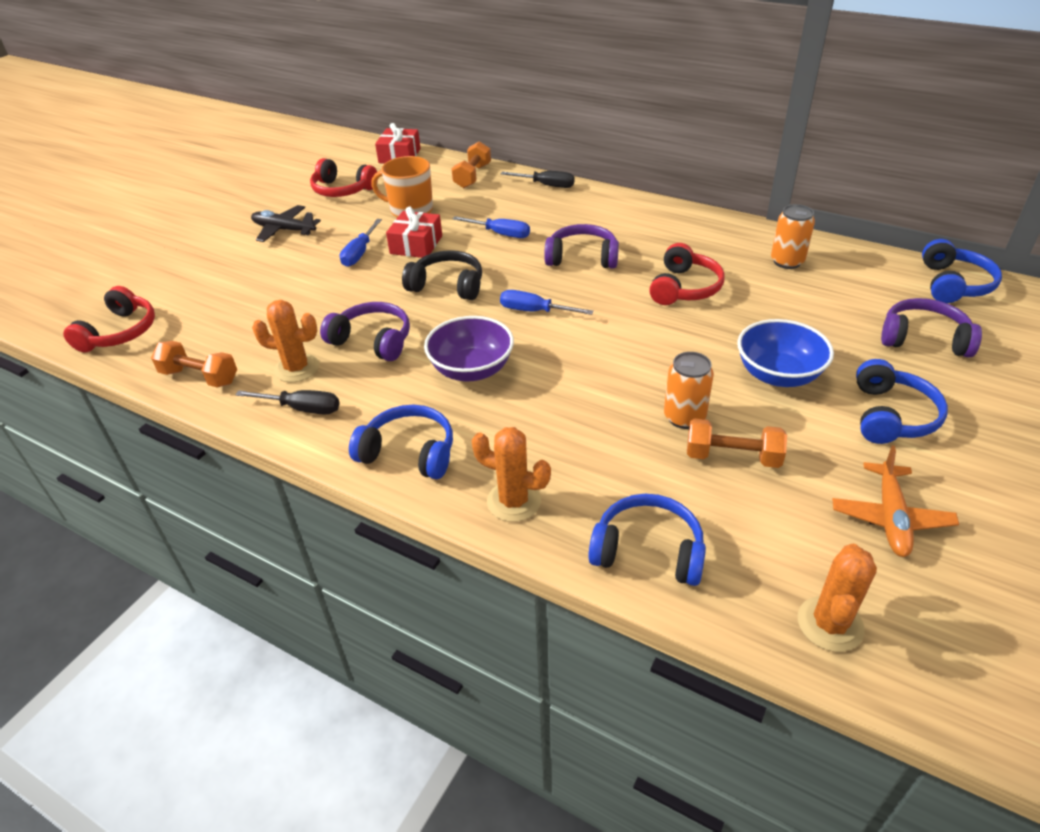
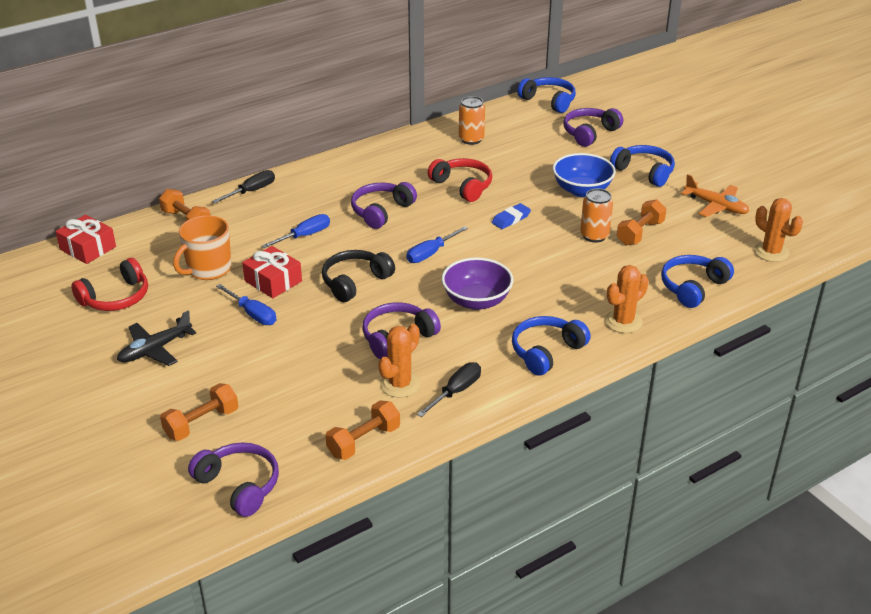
camera: 65 degrees left, 5 degrees down
(120, 332) = (239, 485): red headphones -> purple headphones
(196, 285) = (201, 423): none -> orange dumbbell
(653, 341) = (511, 219): none -> blue eraser

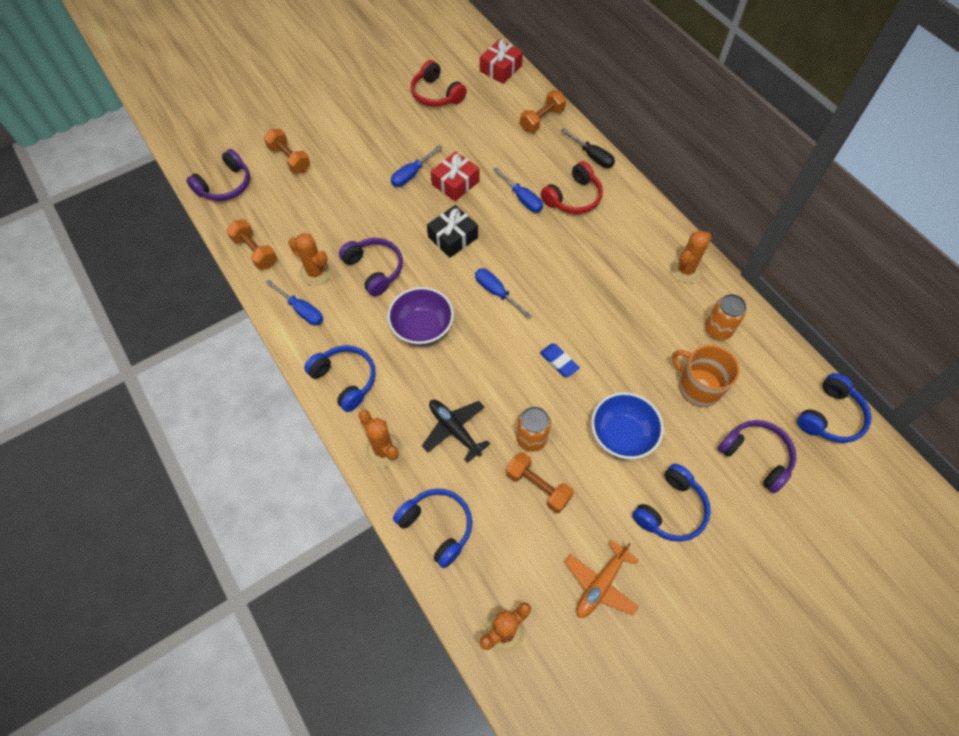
camera: 90 degrees right, 25 degrees up
(155, 349) = (373, 124): black plane -> black plane (454, 430)
(208, 269) = (472, 141): orange mug -> orange mug (698, 387)
(355, 282) = (453, 237): black headphones -> black gift
(381, 211) = (566, 252): purple headphones -> none
(405, 149) = (685, 270): none -> orange cactus
(456, 392) = (302, 310): black screwdriver -> blue screwdriver
(463, 186) = (618, 320): red headphones -> red headphones (573, 198)

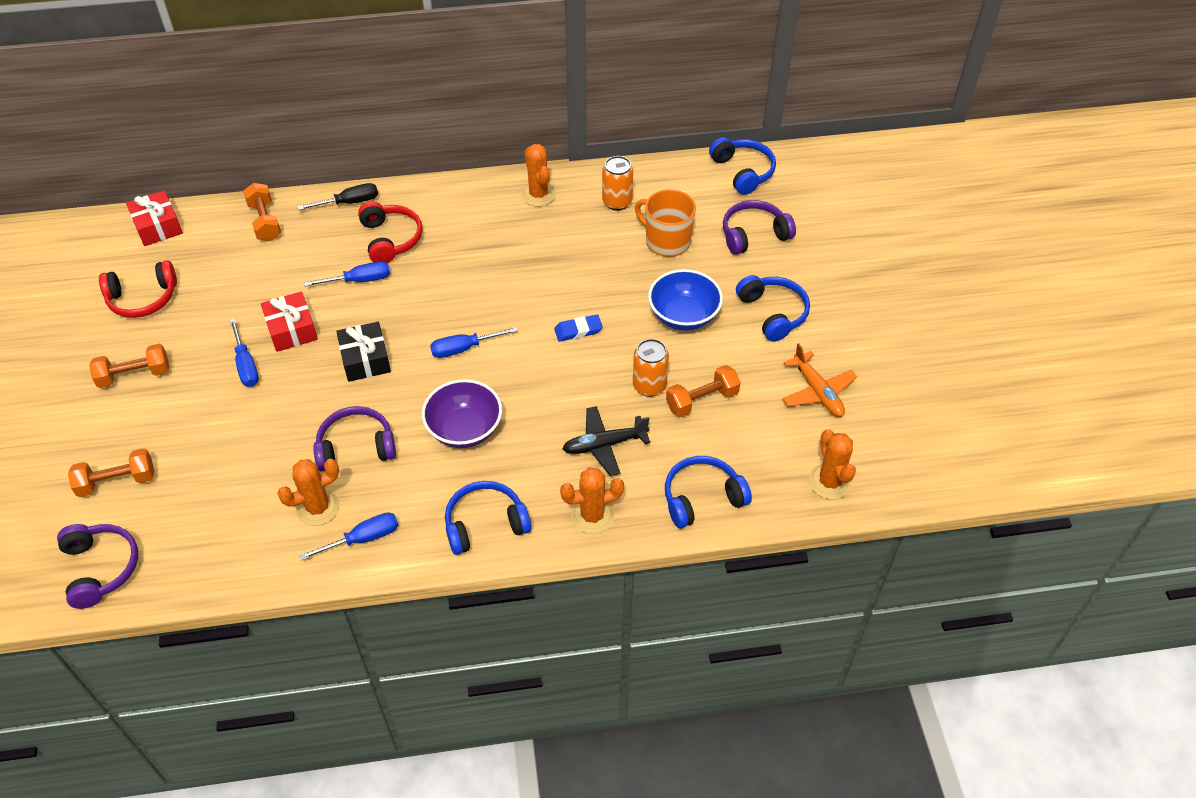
camera: 65 degrees left, 10 degrees down
(255, 251) = (238, 564): orange dumbbell -> orange dumbbell (134, 375)
(698, 387) = (666, 241): orange mug -> orange mug turned 60 degrees clockwise

